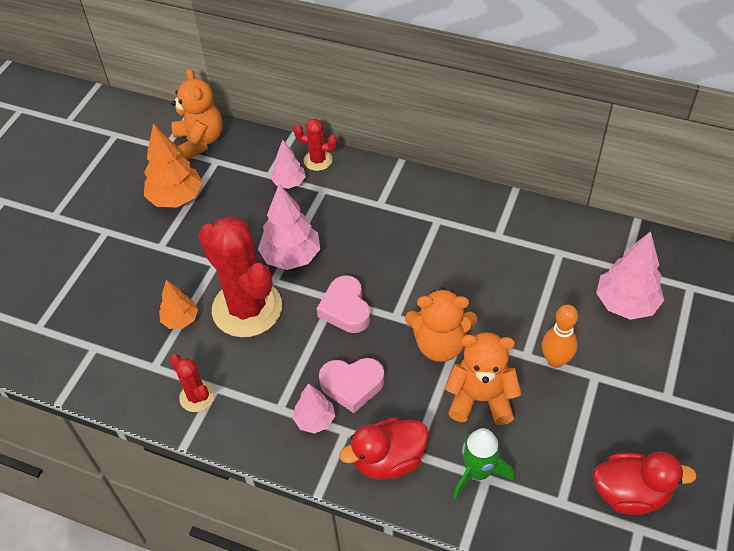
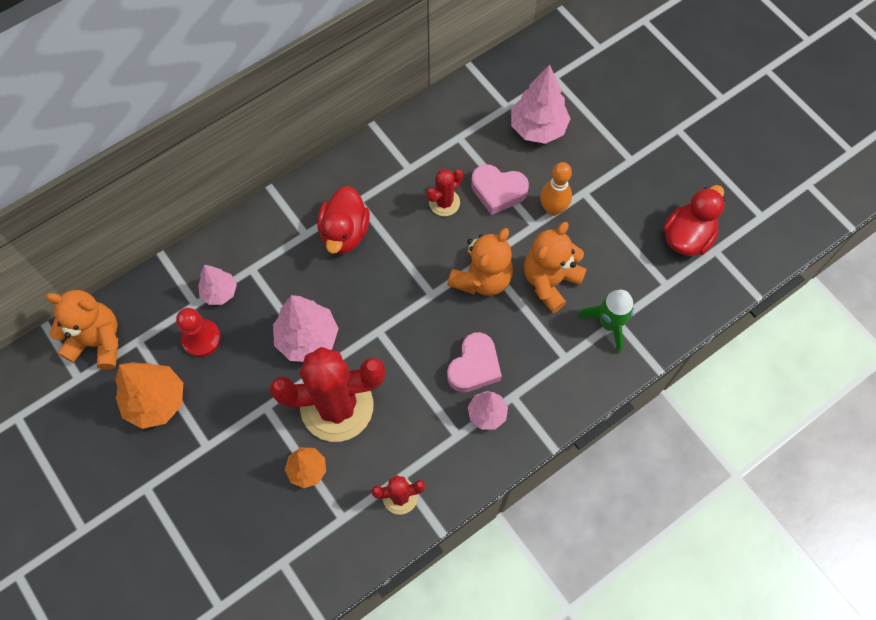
camera: 60 degrees left, 15 degrees up
(244, 194) = (201, 338): none -> red pawn
(318, 160) = (212, 253): red cactus -> red cactus (444, 202)
(345, 309) = (396, 327): pink heart -> pink heart (498, 191)
(388, 460) = (558, 380): red duck -> red duck (344, 233)

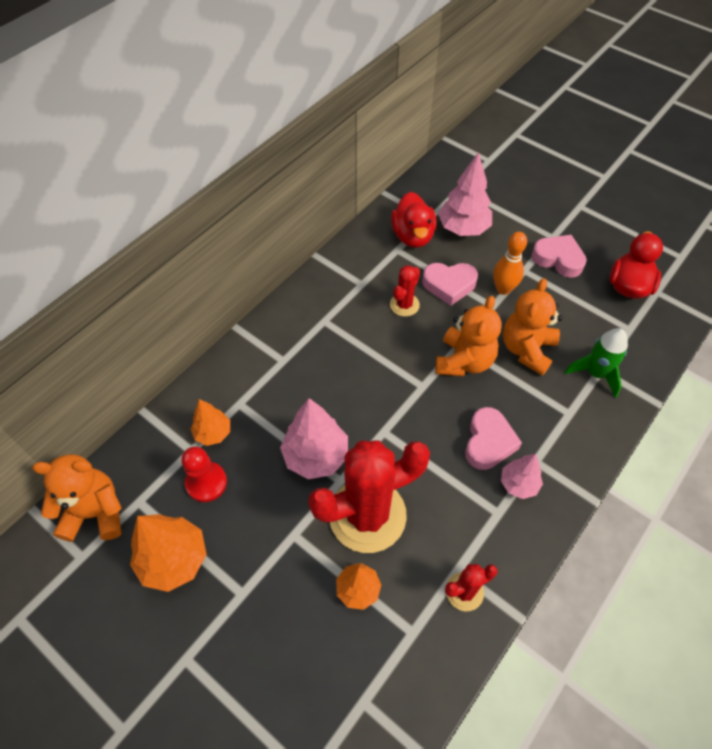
camera: 15 degrees left, 10 degrees down
(219, 292) = (213, 433): pink tree -> orange tree
(344, 233) = (320, 350): red duck -> red duck (413, 236)
(625, 188) = (558, 259): none -> pink heart

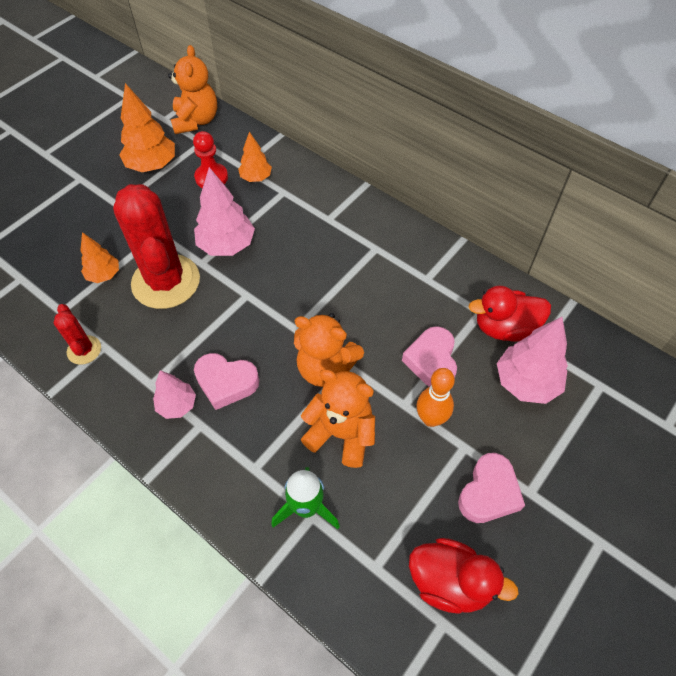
camera: 90 degrees right, 0 degrees up
(404, 305) = (400, 316): red cactus -> none

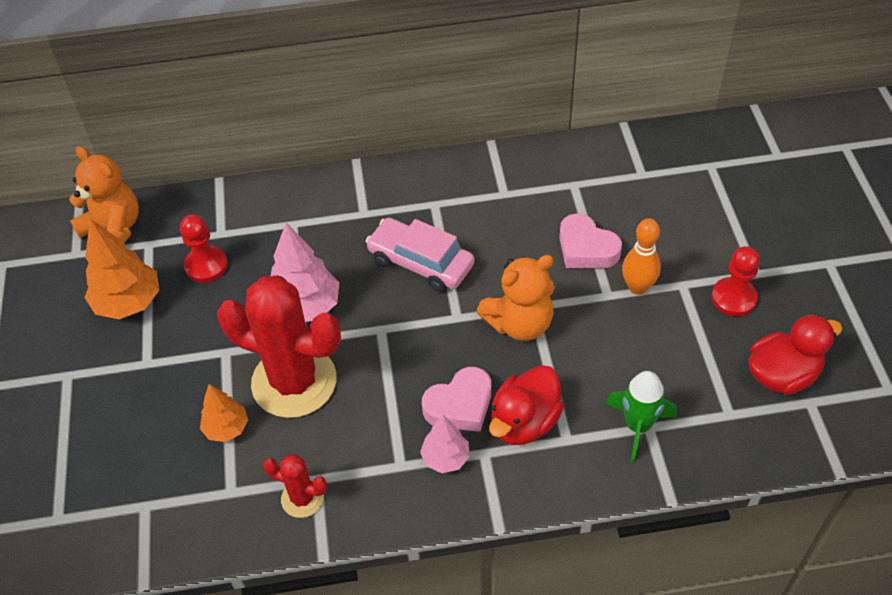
camera: 45 degrees left, 5 degrees down
(256, 178) = (250, 232): orange tree -> none
(320, 276) = (421, 262): none -> pink car
(341, 434) = (593, 356): orange teddy bear -> none
(489, 493) = (733, 298): pink heart -> red pawn
(505, 328) = (604, 181): red duck -> red duck (524, 422)
(526, 382) = (665, 206): pink tree -> none

